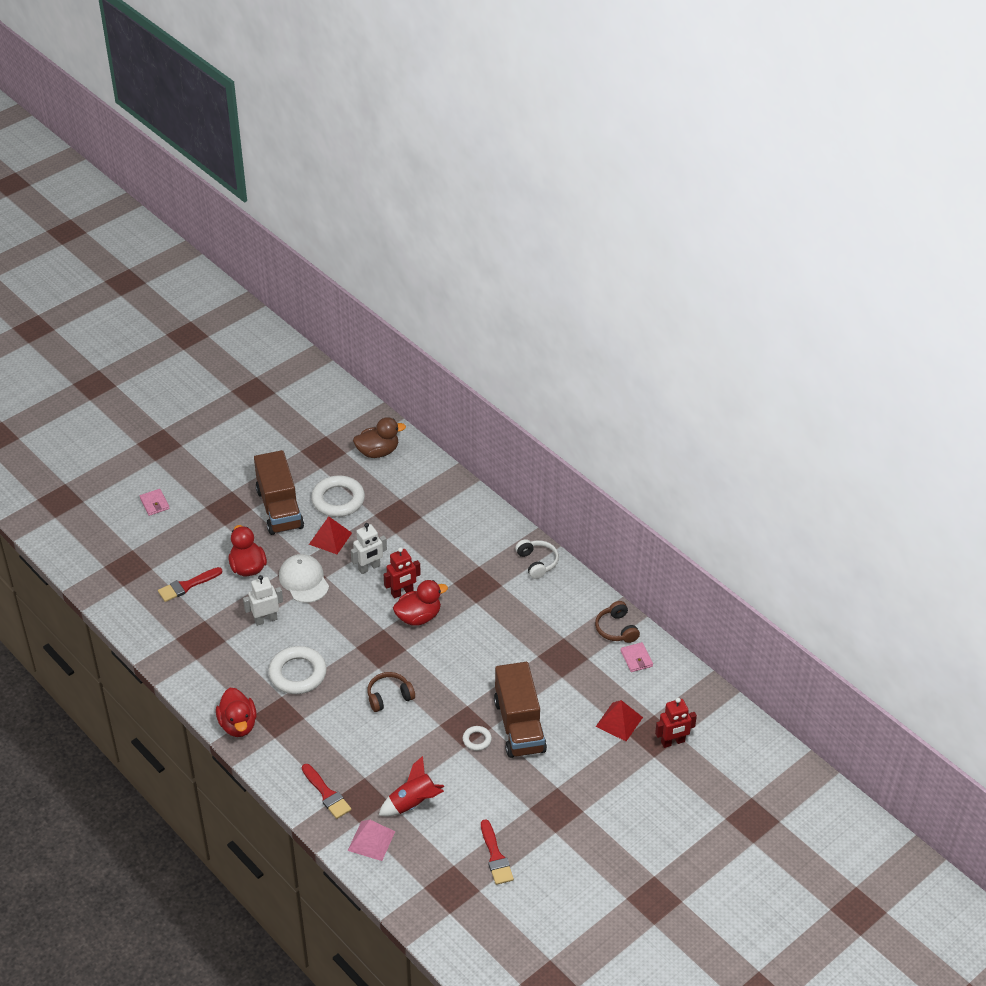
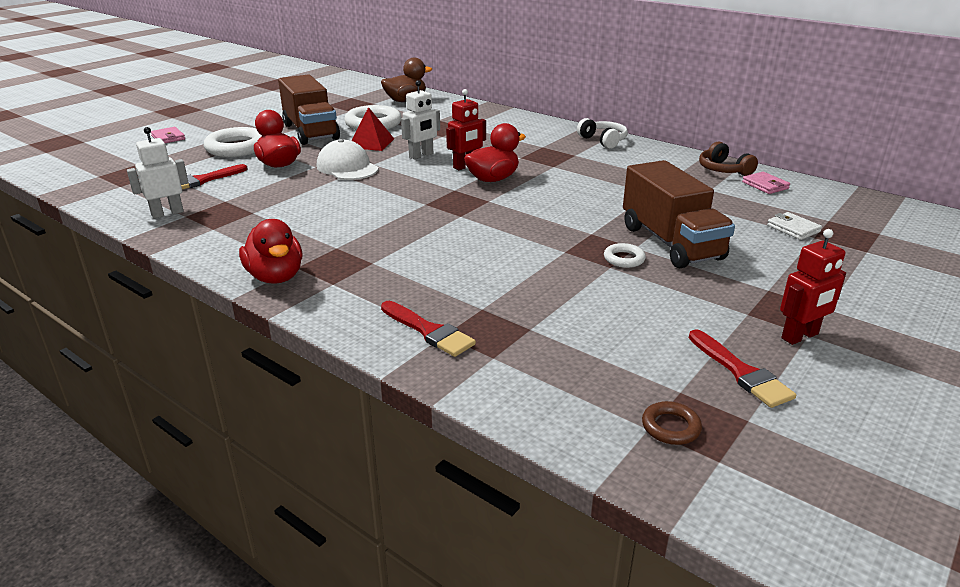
camera: 10 degrees left, 15 degrees down
(265, 619) = (305, 194): white robot -> white robot (167, 213)
(297, 673) = (355, 228): white ring -> white ring (237, 148)
(371, 841) = (524, 377): pink pyramid -> none
(389, 696) = (485, 235): brown headphones -> none
(413, 803) = (570, 327): red rocket -> none
(436, 888) = (670, 427): none -> brown ring
(619, 722) = (793, 229): red pyramid -> white wallet
(673, 742) = (876, 238): red robot -> red robot (800, 336)

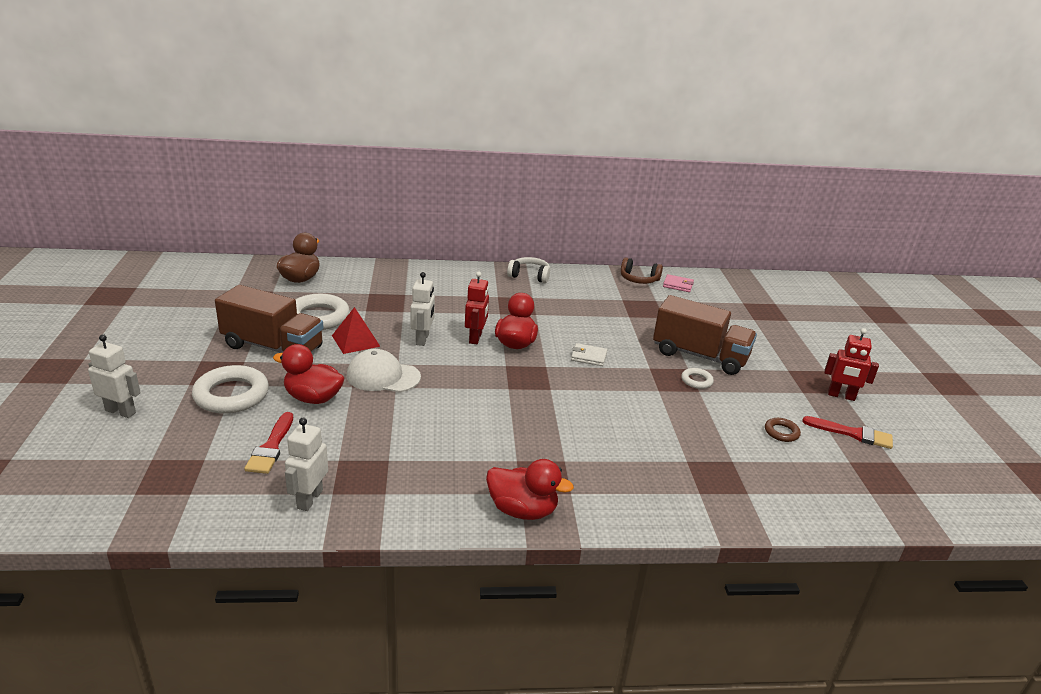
camera: 45 degrees left, 0 degrees up
(168, 138) = (121, 411): pink wallet -> white robot
(428, 331) = (688, 495): red brush -> none
(670, 427) = (876, 486): brown ring -> brown ring (781, 432)
(793, 229) = (737, 317): white wallet -> white wallet (588, 357)
(800, 336) = (841, 396): red robot -> red robot turned 90 degrees clockwise

